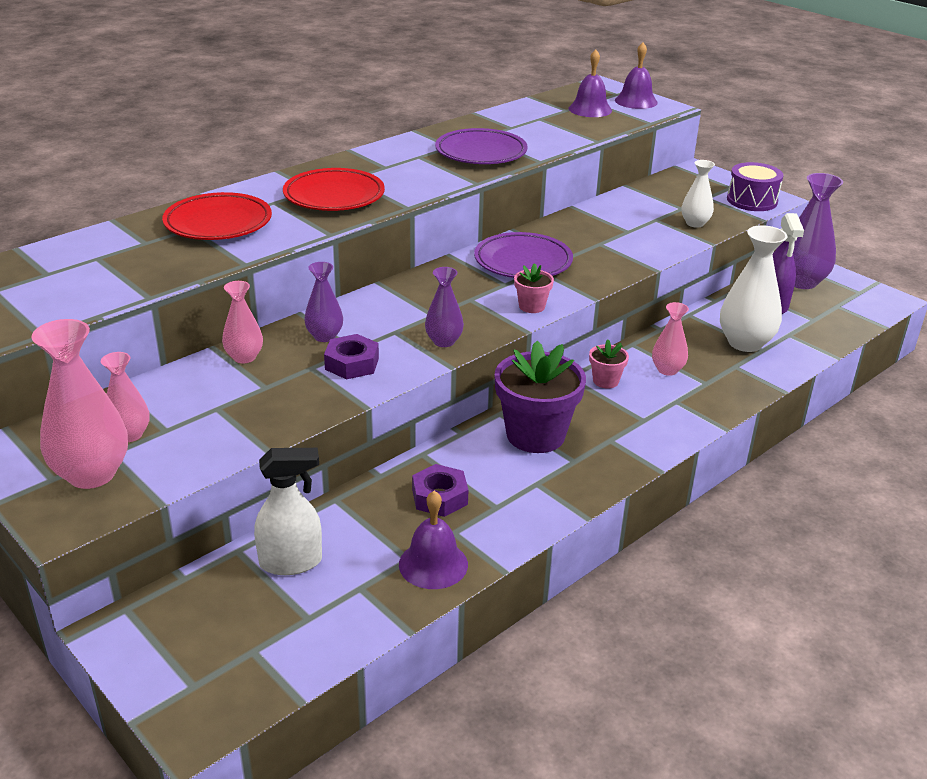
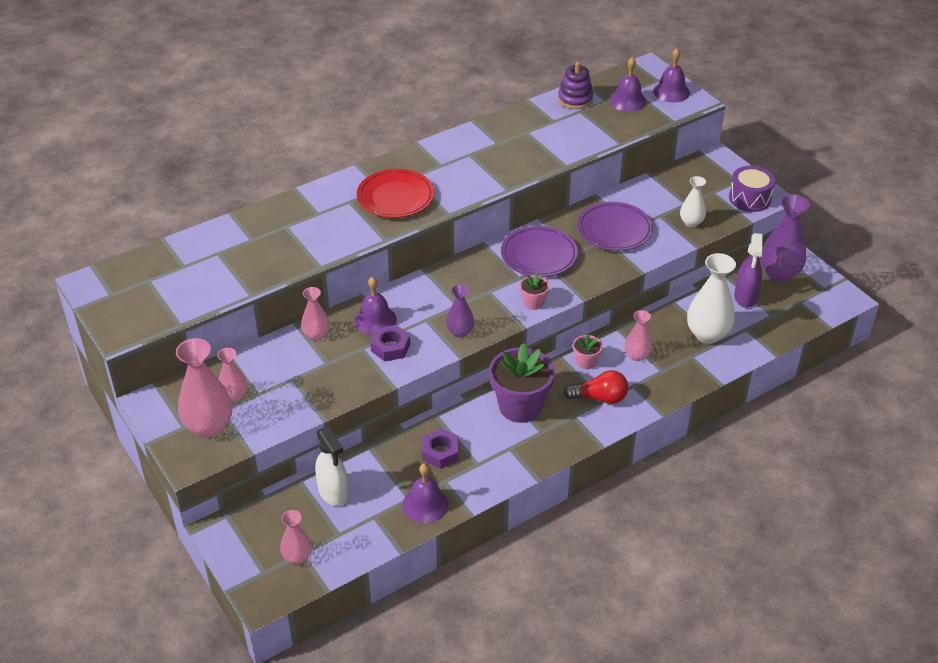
camera: 10 degrees right, 10 degrees up
(218, 223) = (306, 222): red plate -> none
(246, 657) = (297, 557): none -> pink vase
(291, 562) = (333, 493): white spray bottle -> white spray bottle turned 60 degrees clockwise
(324, 336) = (375, 320): purple vase -> purple bell
(481, 153) = (521, 153): purple plate -> purple plate (614, 230)
(529, 110) = (575, 99): none -> purple stacking toy
(637, 417) = (599, 398): none -> red light bulb

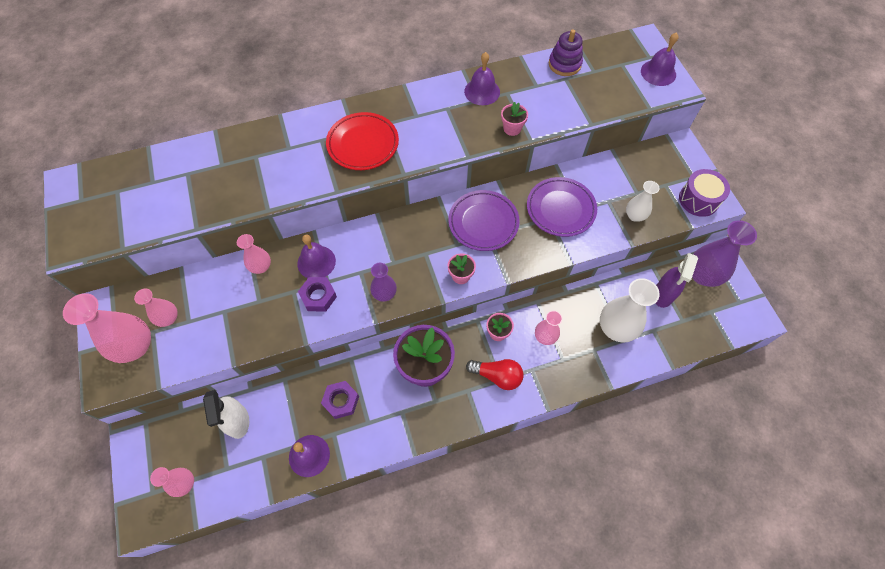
camera: 15 degrees right, 20 degrees up
(543, 160) = (512, 128): none -> pink flower pot
(627, 101) = (613, 75): purple bell -> purple bell (482, 91)

